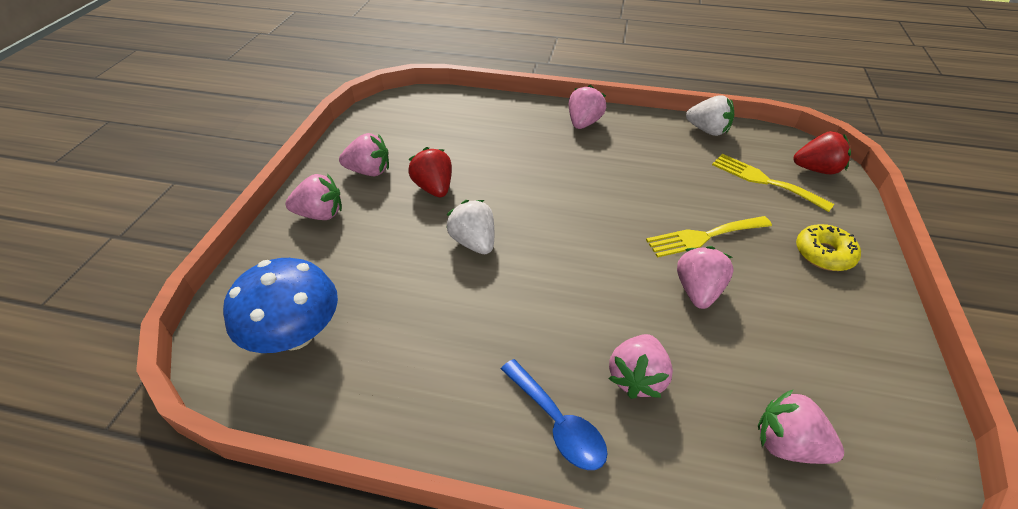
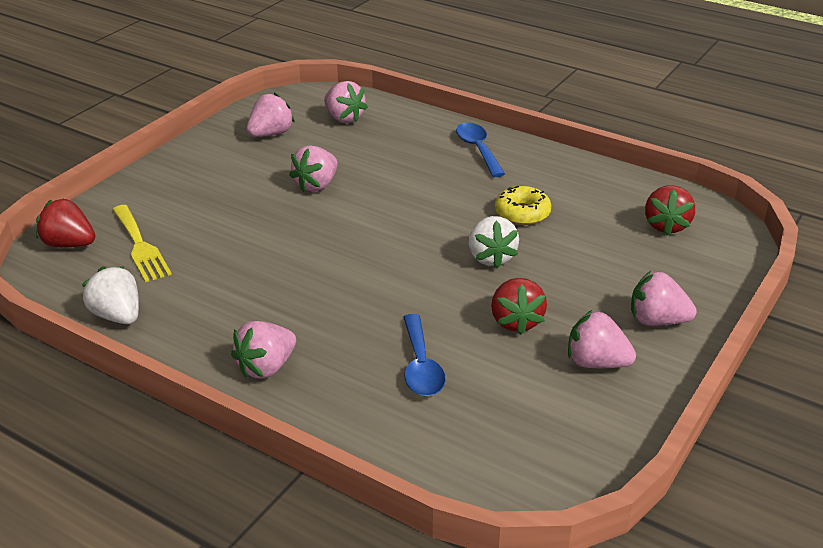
camera: 160 degrees left, 10 degrees down
(296, 334) = (666, 226): blue mushroom -> red strawberry
(489, 144) = (421, 366): none -> blue spoon
(637, 377) = (409, 156): pink strawberry -> pink strawberry (271, 134)
(703, 236) = (266, 216): yellow fork -> none
(823, 254) = (181, 184): yellow donut -> yellow donut (522, 213)

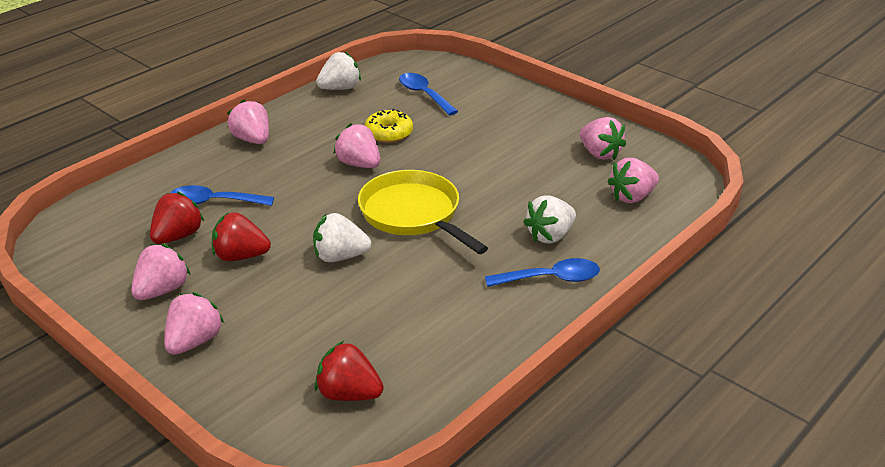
camera: 100 degrees right, 0 degrees up
(69, 244) = (436, 69): red strawberry -> red strawberry (178, 236)
(140, 246) = (424, 94): yellow fork -> blue spoon
(316, 185) = (496, 173): pink strawberry -> pink strawberry (359, 164)
(404, 224) = (413, 214): none -> yellow pan
(416, 152) = (550, 236): none -> white strawberry
(522, 213) = (410, 289): yellow donut -> yellow donut (389, 133)

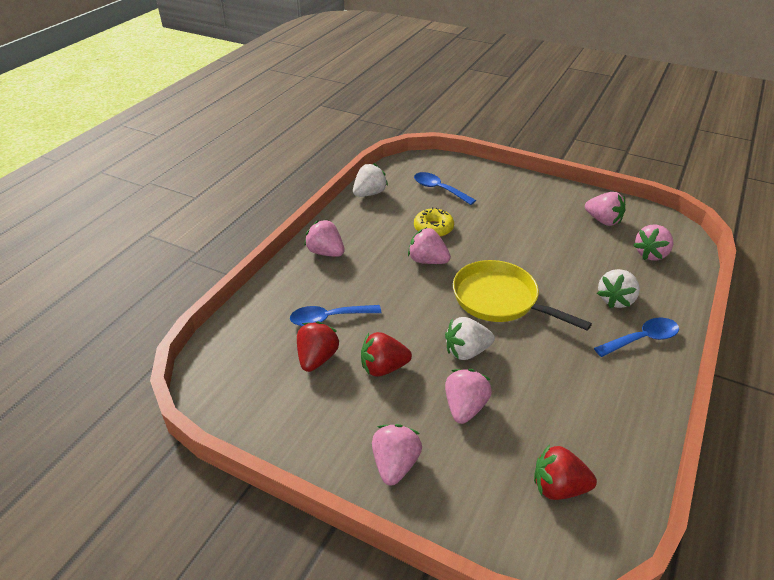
camera: 15 degrees left, 5 degrees up
(162, 290) = (335, 417): pink strawberry -> pink strawberry (465, 407)

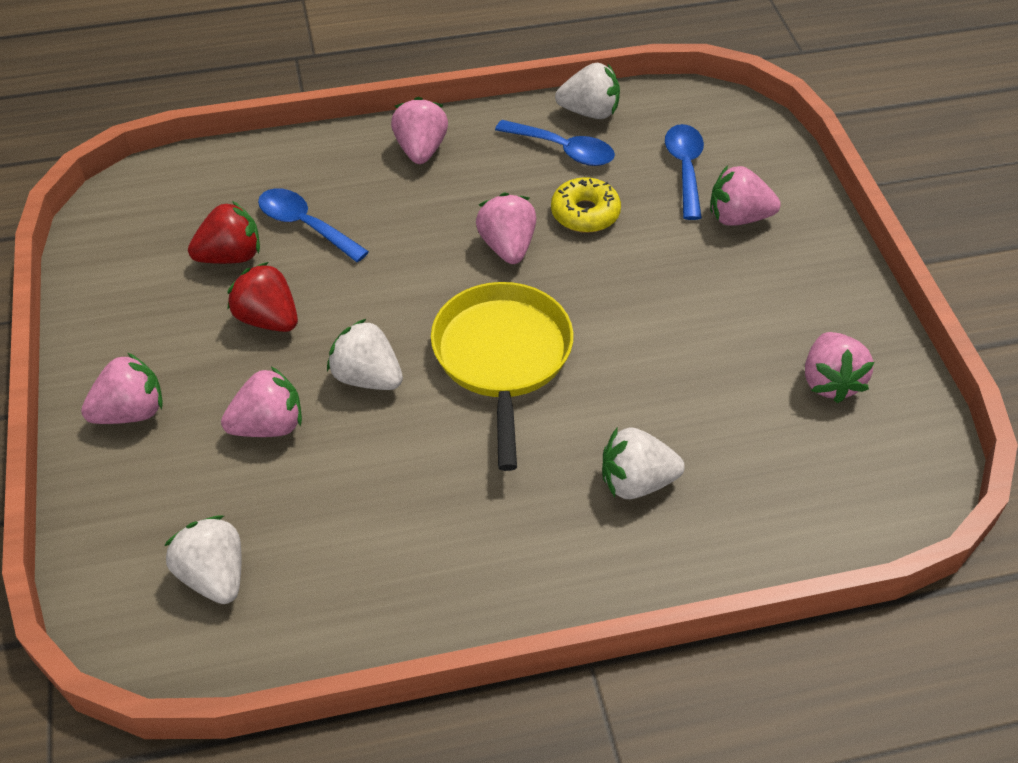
camera: 50 degrees right, 10 degrees up
(558, 487) = (214, 575): red strawberry -> white strawberry
(642, 339) = (575, 549): blue spoon -> blue spoon (563, 150)
(651, 254) = (805, 478): pink strawberry -> pink strawberry (738, 217)

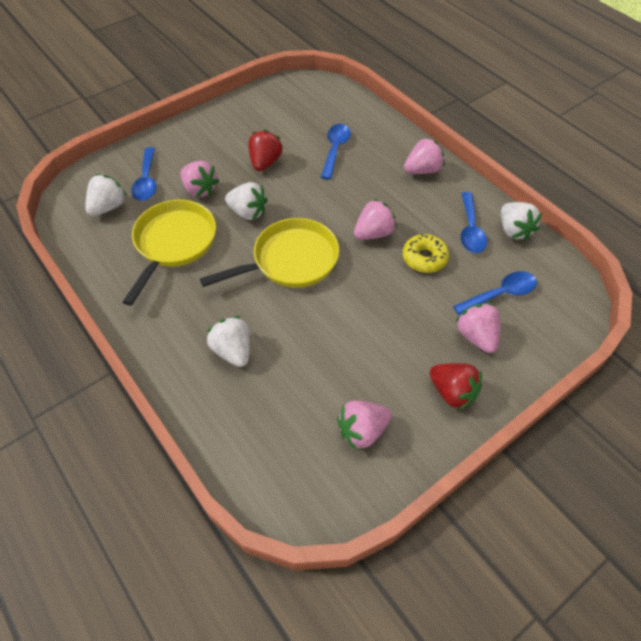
camera: 65 degrees right, 5 degrees up
(131, 412) = (186, 142): pink strawberry -> none
(189, 498) = (147, 181): none -> blue spoon
(231, 256) = (297, 133): red strawberry -> red strawberry (452, 392)
(367, 377) = (248, 212): white strawberry -> white strawberry turned 105 degrees clockwise
(372, 498) = (173, 243): none -> yellow pan

